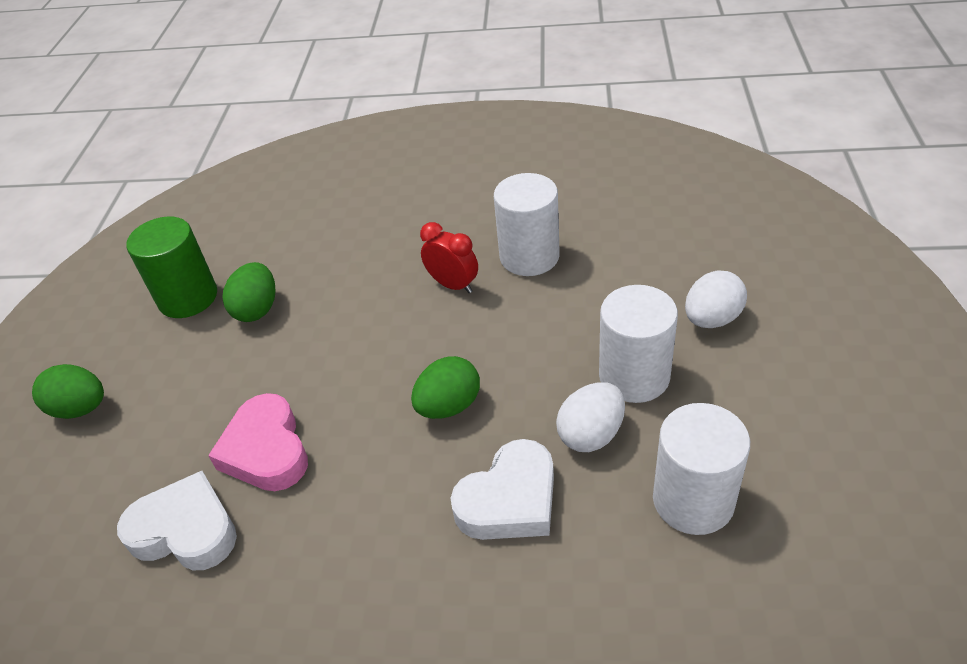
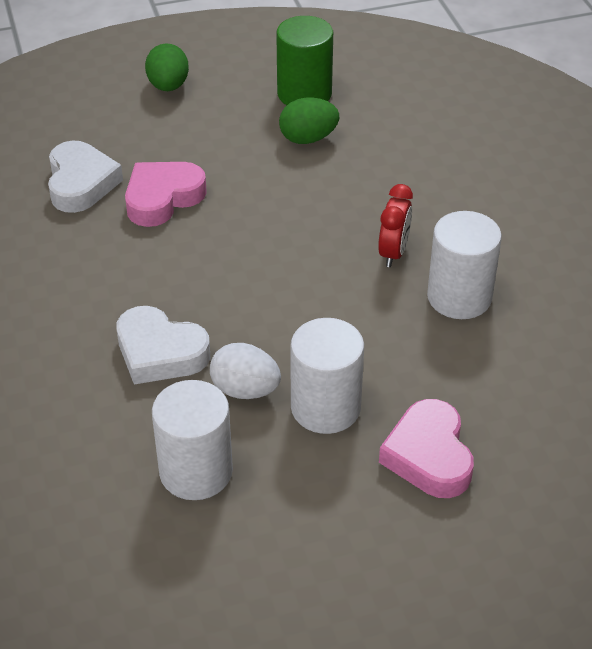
camera: 65 degrees right, 0 degrees up
(449, 406) = (244, 290): green egg -> none
(712, 319) = (429, 456): white egg -> pink heart

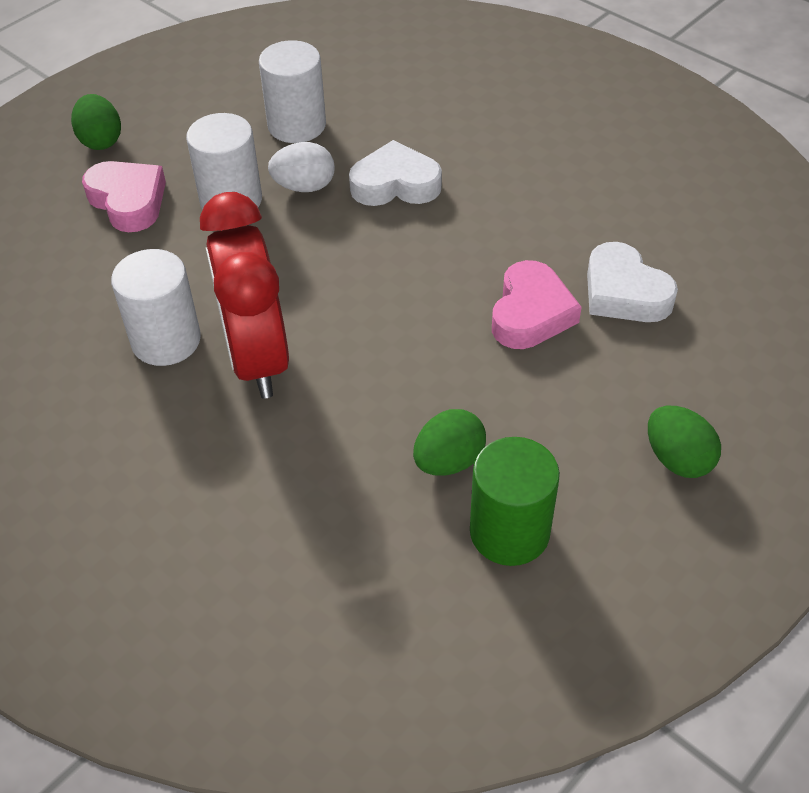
camera: 150 degrees right, 5 degrees up
(393, 253) = (257, 358): red clock -> red clock, size x2.13
(423, 559) = (101, 140): none -> green egg

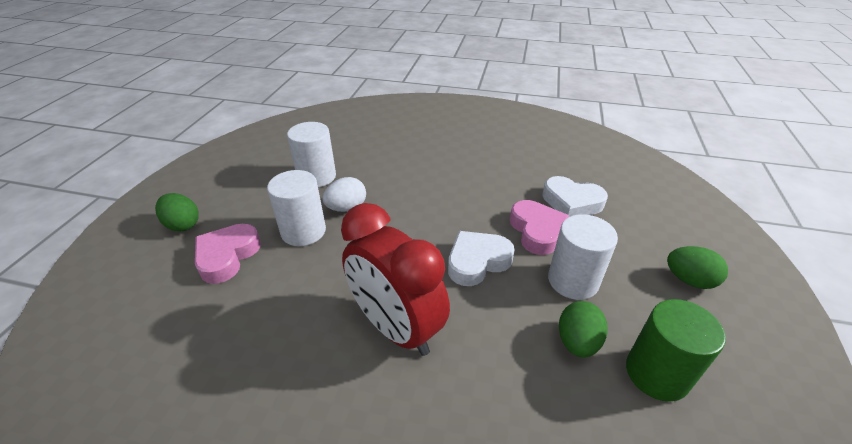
camera: 30 degrees left, 10 degrees down
(128, 201) = (227, 256): pink heart -> pink heart turned 90 degrees counterclockwise
(166, 340) = (319, 343): white cylinder -> white cylinder (573, 281)
(395, 184) = (401, 189): white heart -> white heart (477, 261)

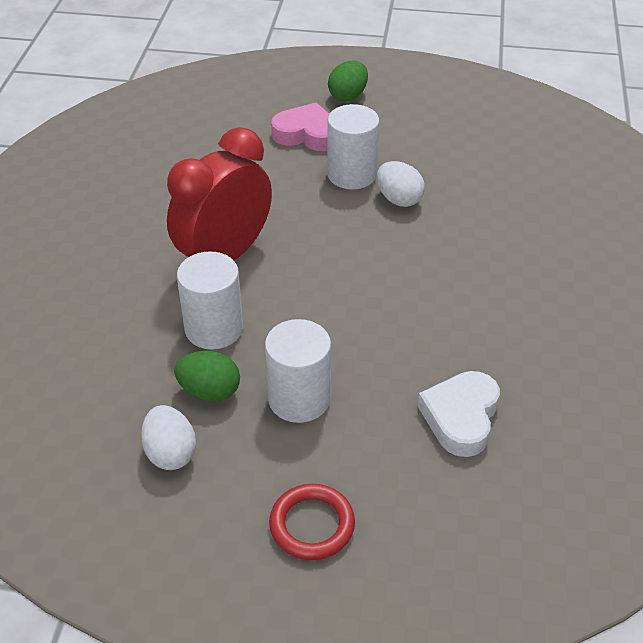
camera: 85 degrees right, 5 degrees up
(317, 177) = (454, 166): white cylinder -> white cylinder (214, 328)
(477, 261) = (322, 313): white heart -> none
(537, 231) = (387, 372): pink heart -> none
(656, 373) = (170, 453): green cylinder -> white egg
(689, 280) = (312, 525): green egg -> red ring

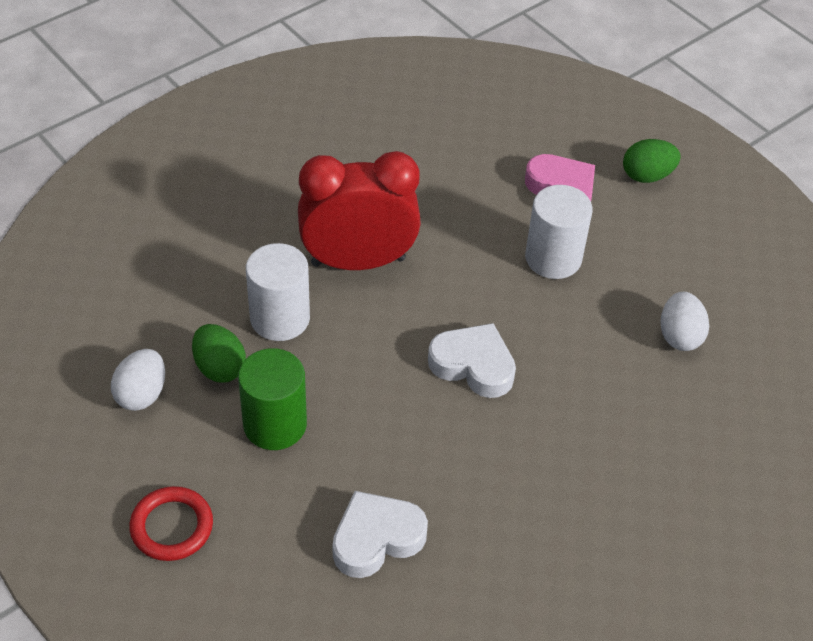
camera: 40 degrees right, 5 degrees up
(299, 399) = (275, 424): white cylinder -> green cylinder
(383, 268) = (473, 365): none -> white heart
(399, 199) = (566, 311): white egg -> white egg (679, 336)

